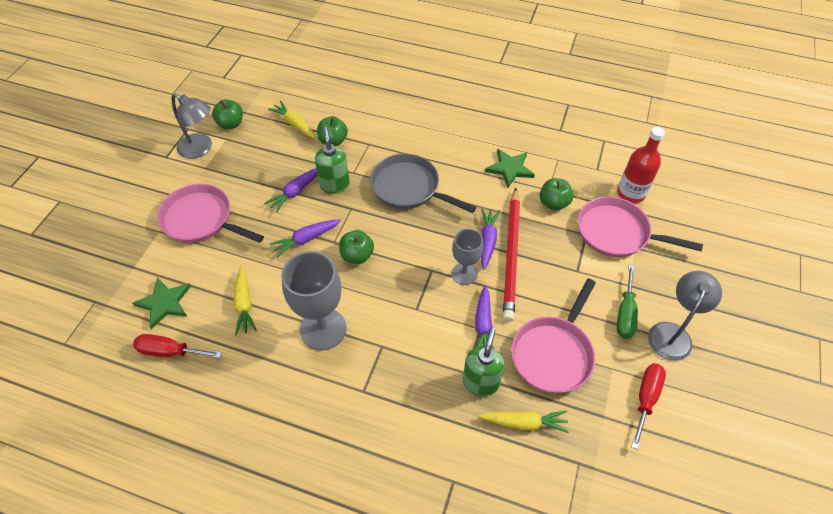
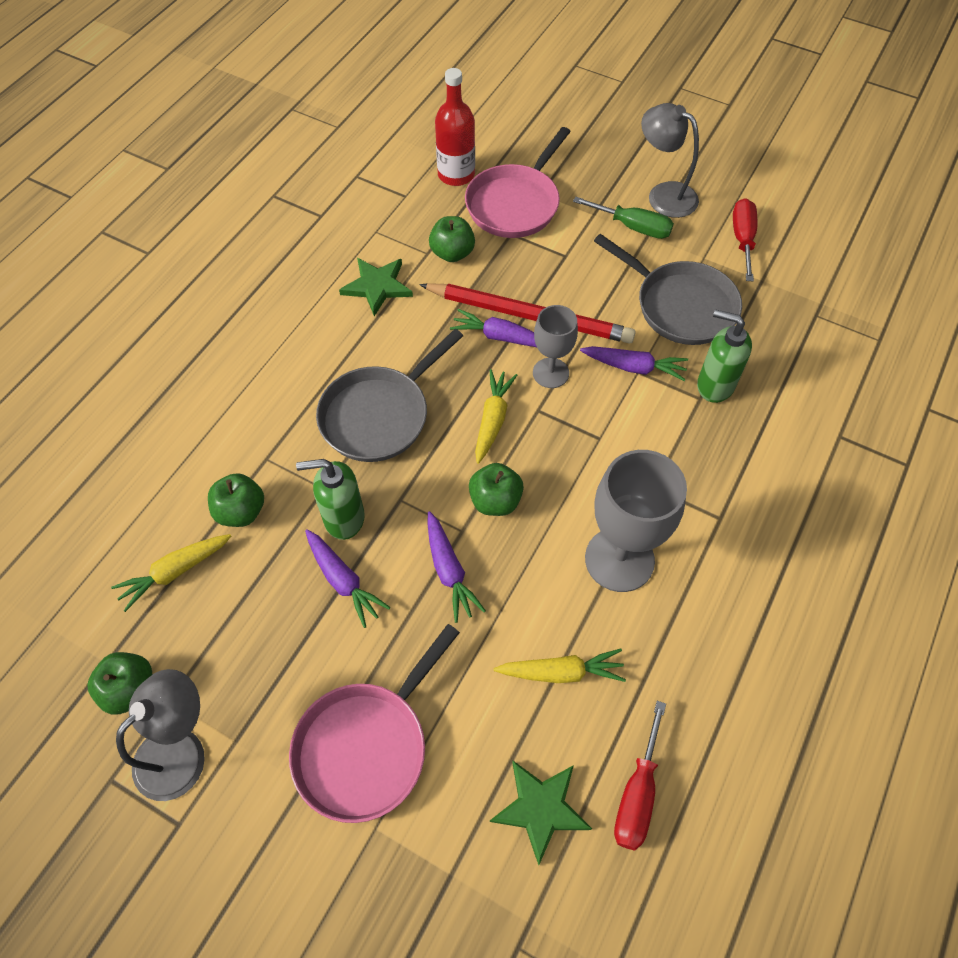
camera: 80 degrees left, 5 degrees up
(524, 423) = (768, 353): yellow carrot -> yellow carrot (492, 420)
(553, 353) = (680, 306): pink pan -> grey pan
(646, 399) = (742, 239): red screwdriver -> red screwdriver turned 60 degrees clockwise

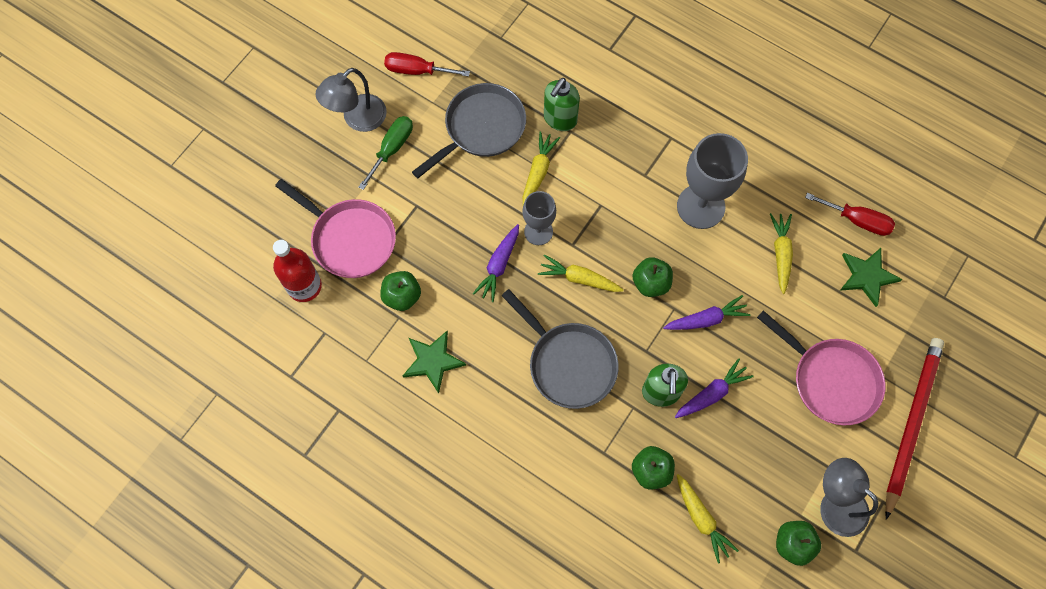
camera: 85 degrees left, 10 degrees up
(529, 316) = (479, 241): red pencil -> red pencil (911, 423)
(634, 367) = (538, 171): purple carrot -> yellow carrot

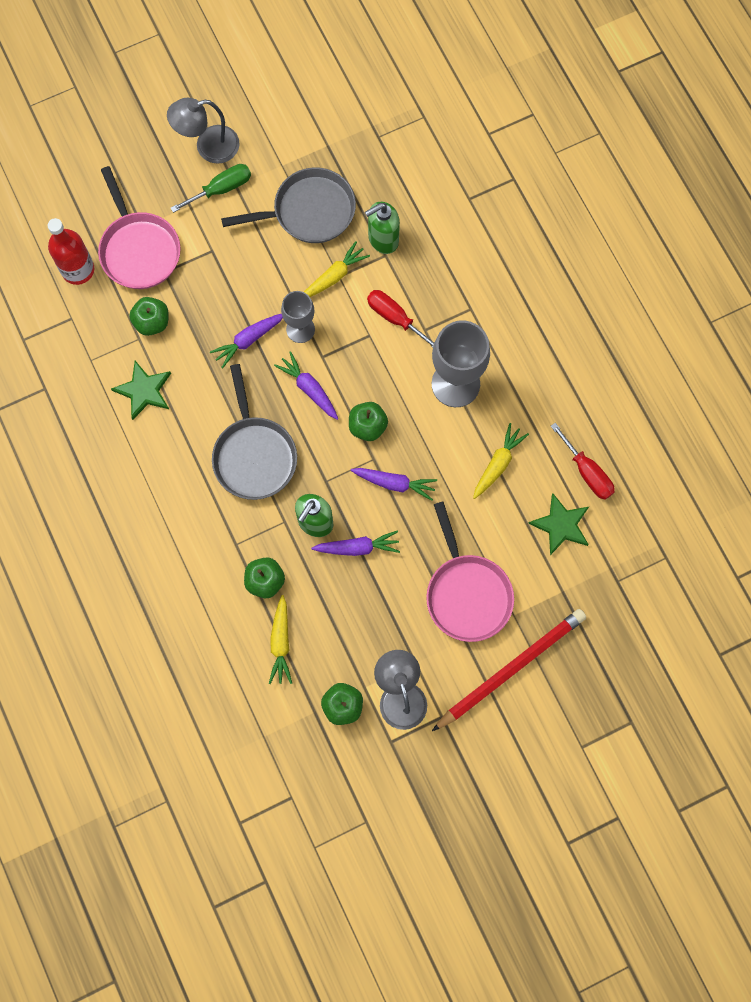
camera: 30 degrees right, 5 degrees up
(417, 70) = (286, 129): red screwdriver -> red screwdriver (395, 318)
(579, 278) = (309, 389): yellow carrot -> purple carrot

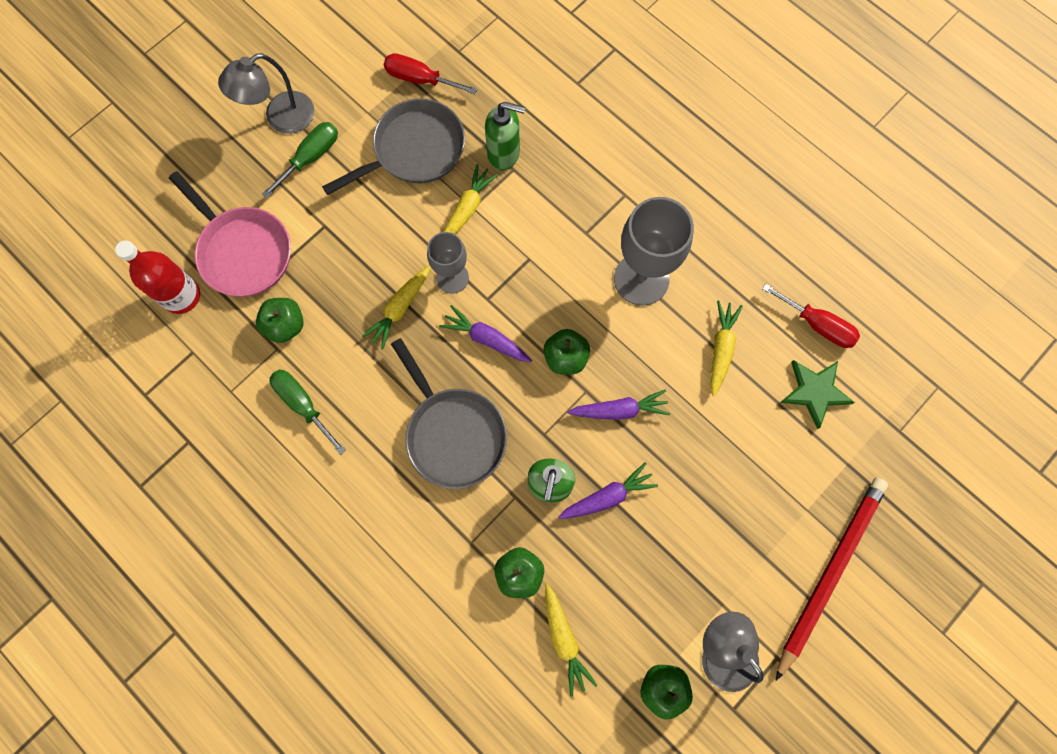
camera: 20 degrees left, 0 degrees up
(144, 391) = (303, 405): green star -> green screwdriver
(248, 340) = (400, 309): purple carrot -> yellow carrot
(383, 239) = (504, 154): green soap dispenser -> green soap dispenser turned 120 degrees counterclockwise
(395, 318) = (549, 231): red screwdriver -> red screwdriver (420, 79)
(467, 594) = (747, 505): pink pan -> none

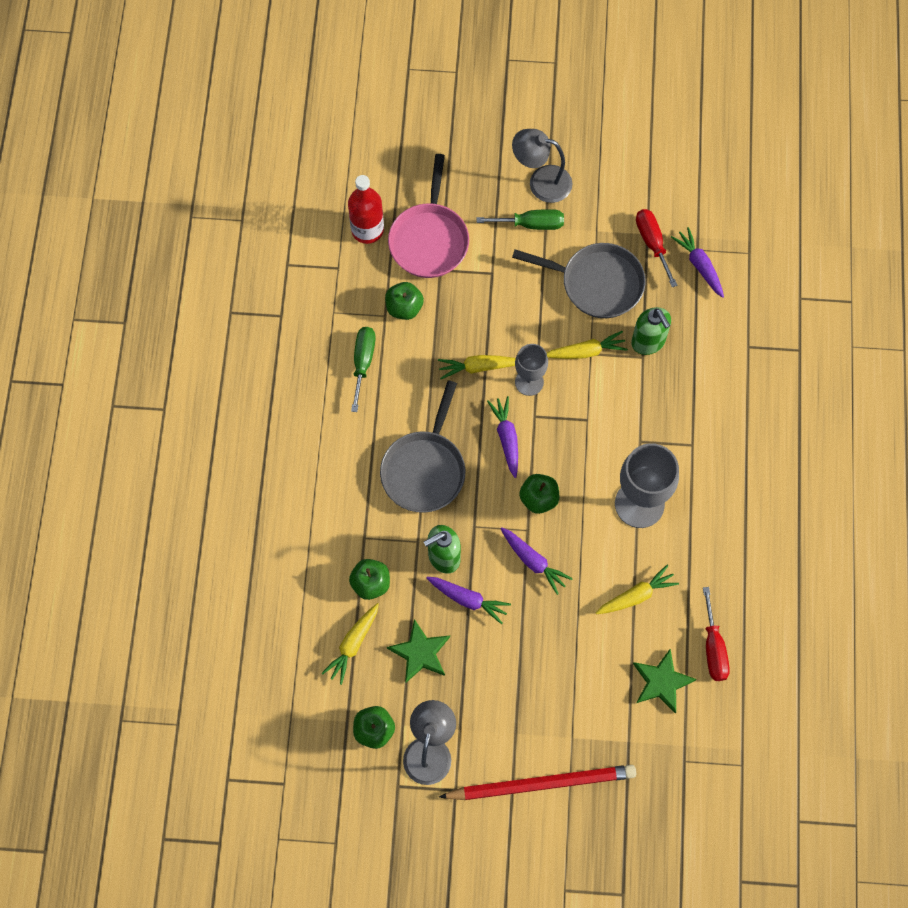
camera: 50 degrees right, 5 degrees down
(473, 60) = (699, 265): none -> purple carrot
(622, 582) = (420, 653): none -> green star

